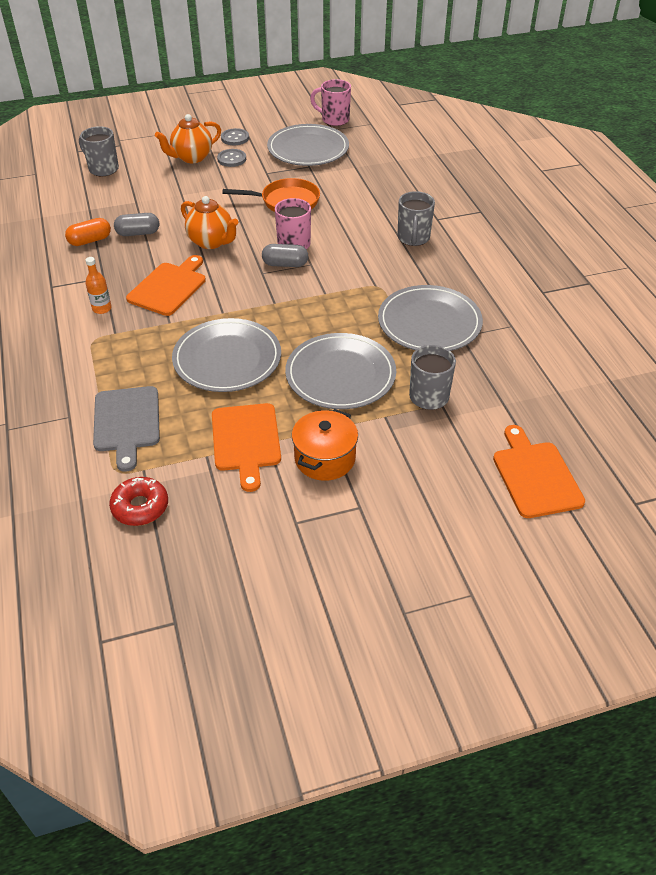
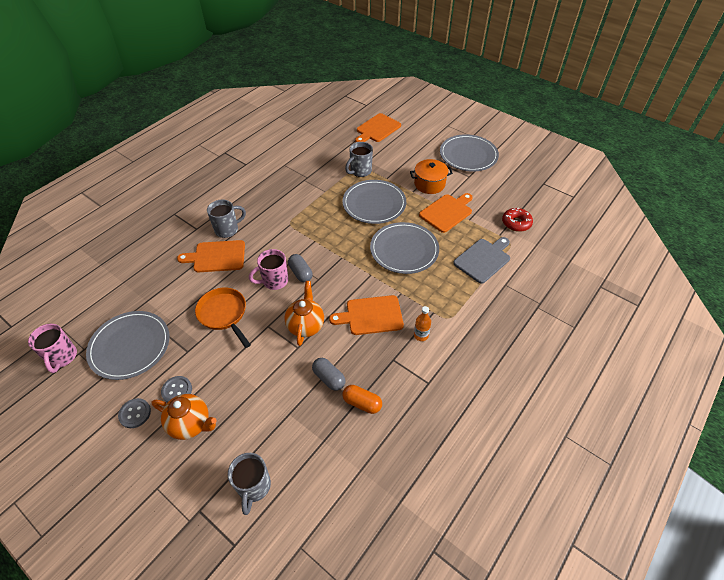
camera: 125 degrees left, 5 degrees up
(374, 219) = (217, 257): none -> orange cutting board
(429, 322) = (305, 191): grey plate -> grey plate (468, 155)

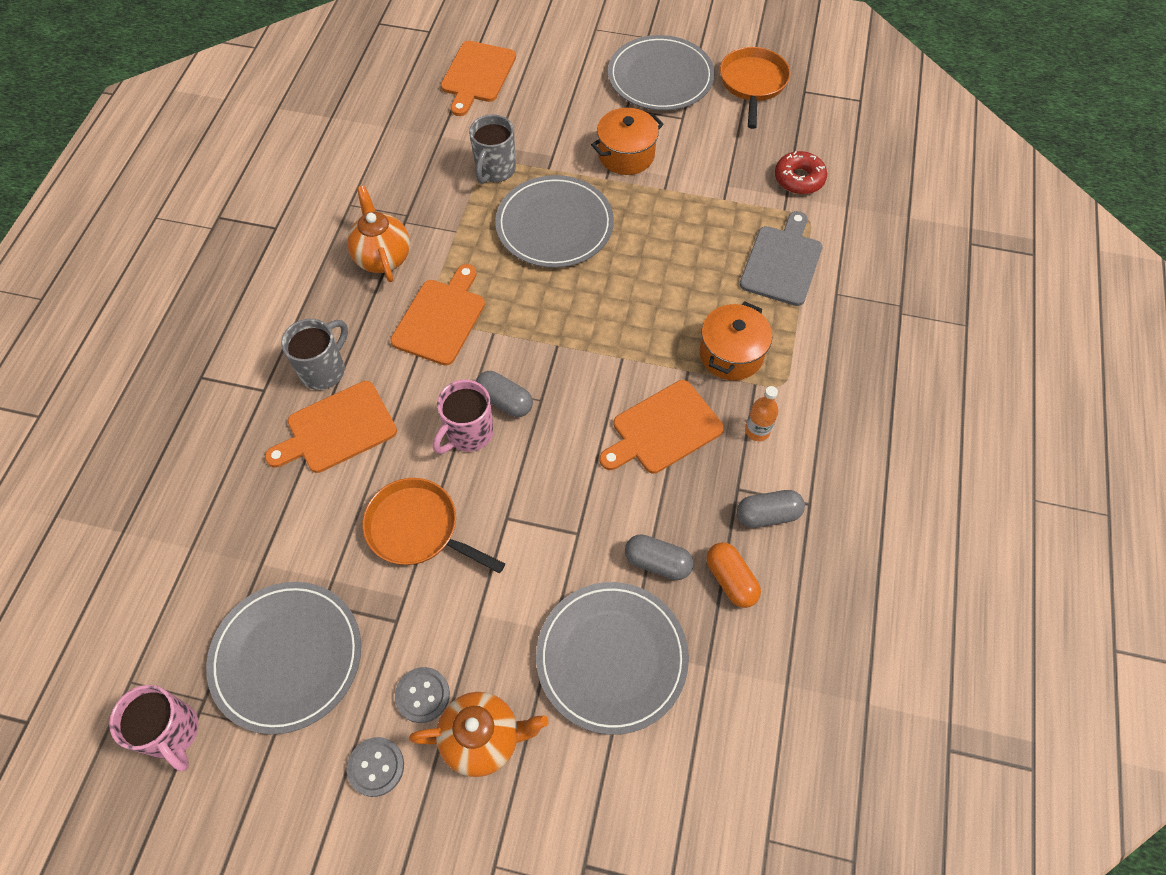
camera: 25 degrees left, 10 degrees up
(254, 487) = (645, 787): grey mug -> none
(305, 325) = (569, 490): orange teapot -> orange teapot (383, 257)
(362, 403) = (730, 580): orange capsule -> orange capsule turned 60 degrees clockwise
(401, 379) = (767, 514): none -> grey capsule
(404, 250) = (651, 292): grey plate -> grey plate (612, 657)
(429, 293) = (731, 354): none -> orange pot
(447, 212) = (682, 198): orange cutting board -> orange cutting board (440, 318)
(516, 172) = (753, 84): none -> orange pan

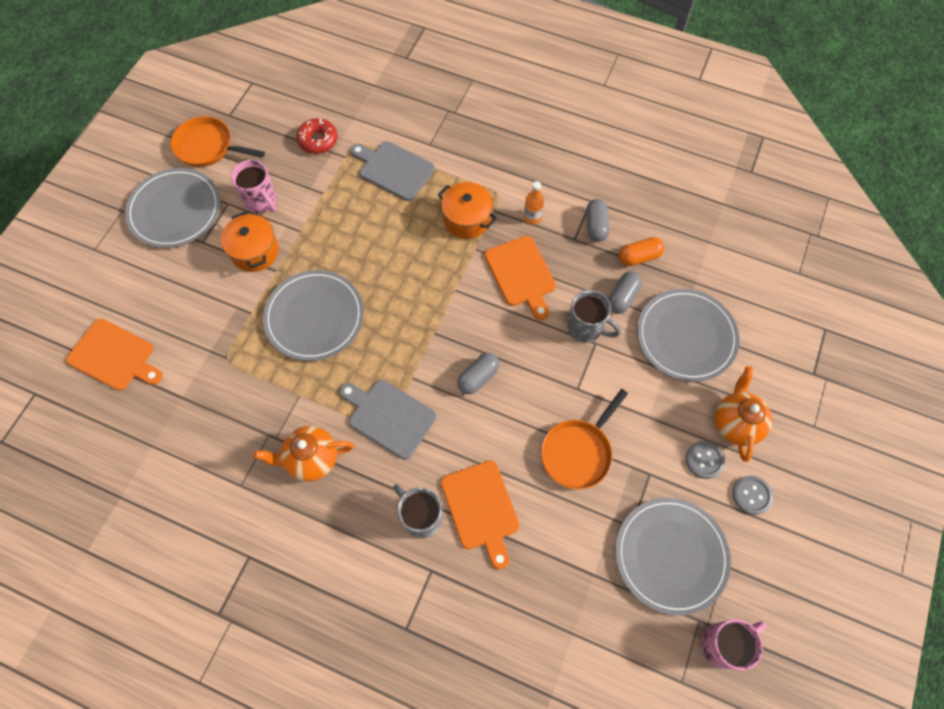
camera: 80 degrees left, 5 degrees up
(440, 318) = (389, 417): orange cutting board -> grey cutting board
(468, 433) = (502, 407): pink mug -> pink mug (261, 201)
(495, 170) = (239, 355): grey mug -> grey mug (586, 328)

